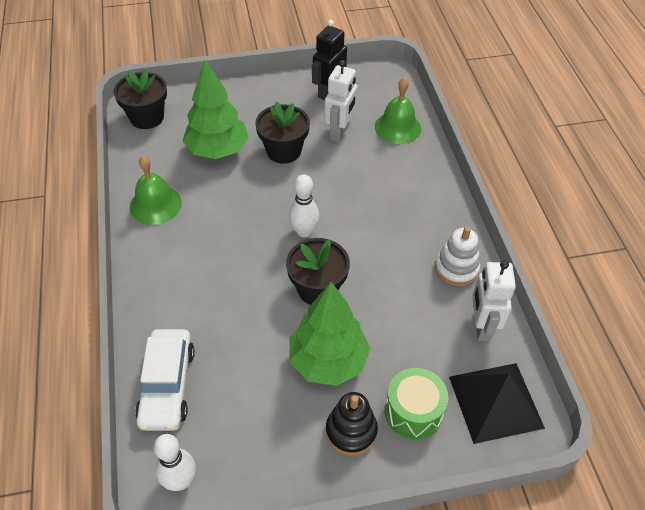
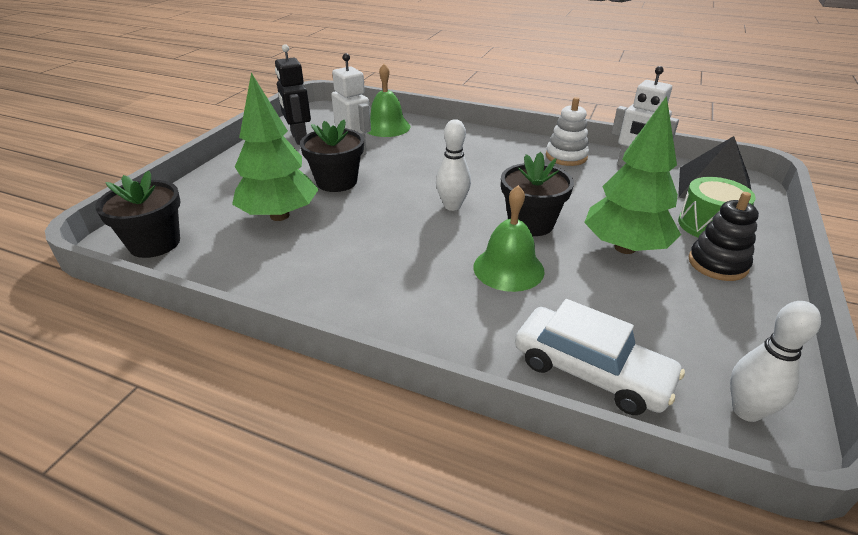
camera: 55 degrees left, 15 degrees down
(155, 204) = (299, 283): green bell -> green bell (508, 268)

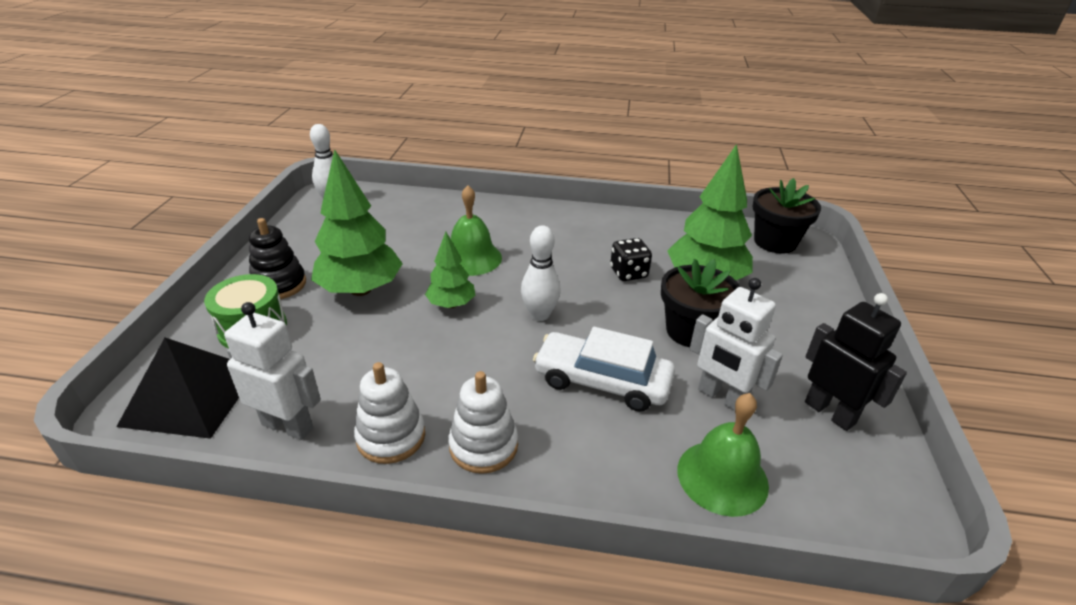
camera: 165 degrees right, 0 degrees up
(347, 230) = (628, 273): none -> black dice
(510, 148) = (483, 446): none -> white stacking toy
(531, 223) = (451, 304): black flower pot -> green tree
(591, 371) = (417, 207): white car -> white car (602, 381)

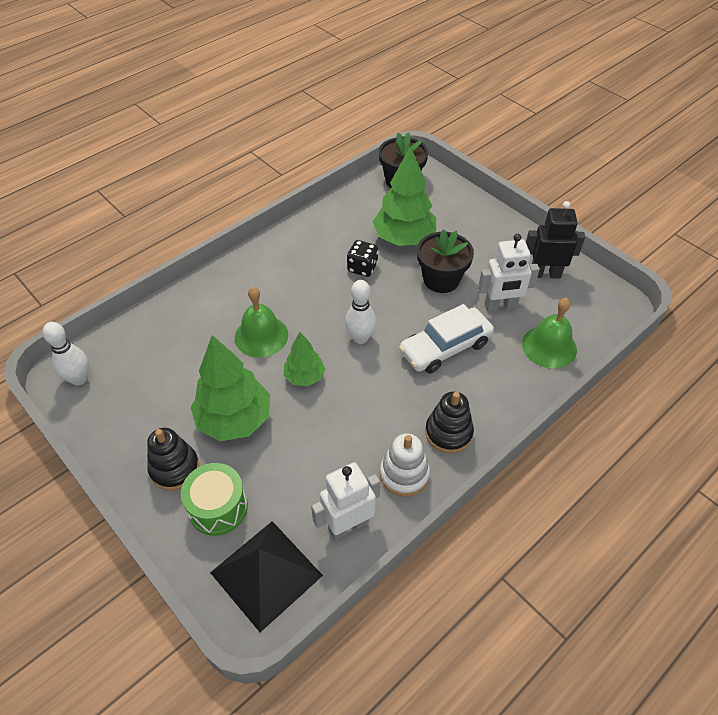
camera: 50 degrees left, 15 degrees up
(483, 446) = (448, 433): white stacking toy -> black stacking toy

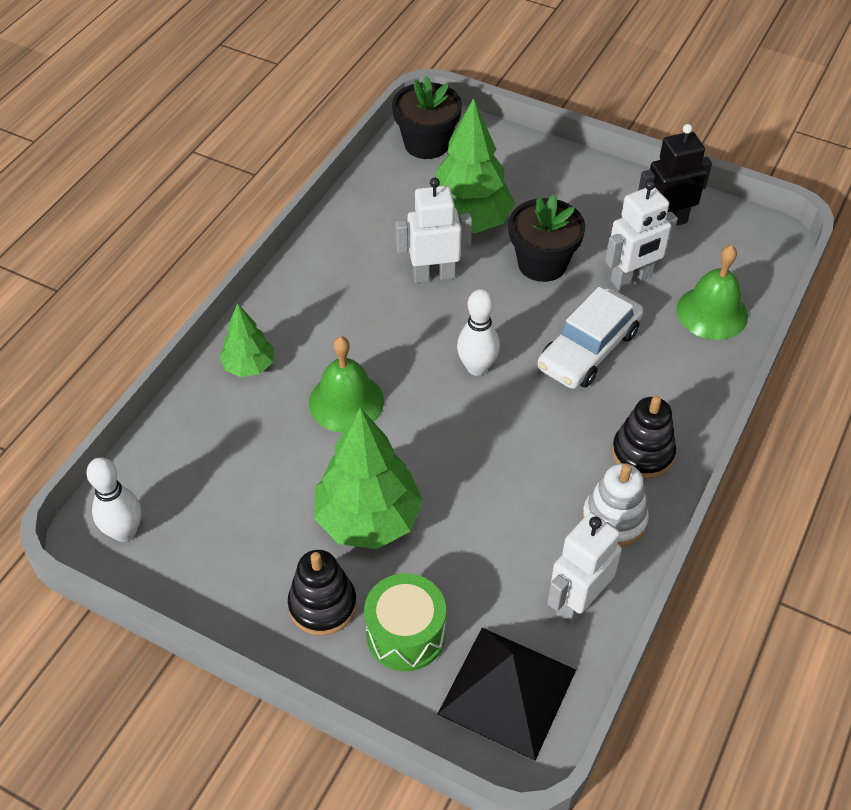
camera: 20 degrees left, 0 degrees up
(304, 377) = (431, 438): green tree -> green tree (249, 366)
(362, 268) = (433, 275): black dice -> white robot

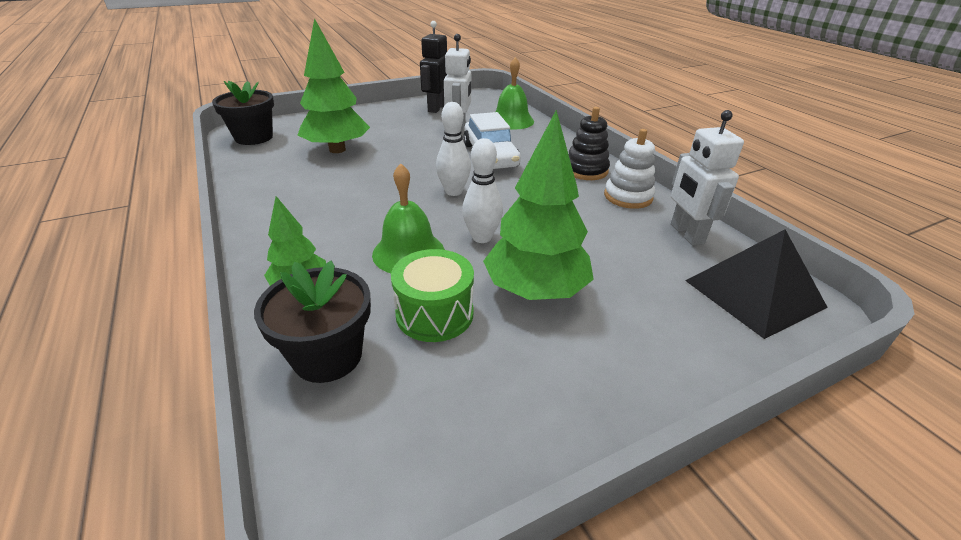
camera: 55 degrees left, 15 degrees down
(124, 532) = (373, 482): white bowling pin -> white bowling pin (482, 237)
(322, 605) = (605, 357): black stacking toy -> none
(405, 634) = (669, 321): green drum -> green drum (434, 313)
(433, 275) = (356, 175): white robot -> none
(542, 263) = (408, 143): black flower pot -> black flower pot (327, 356)

